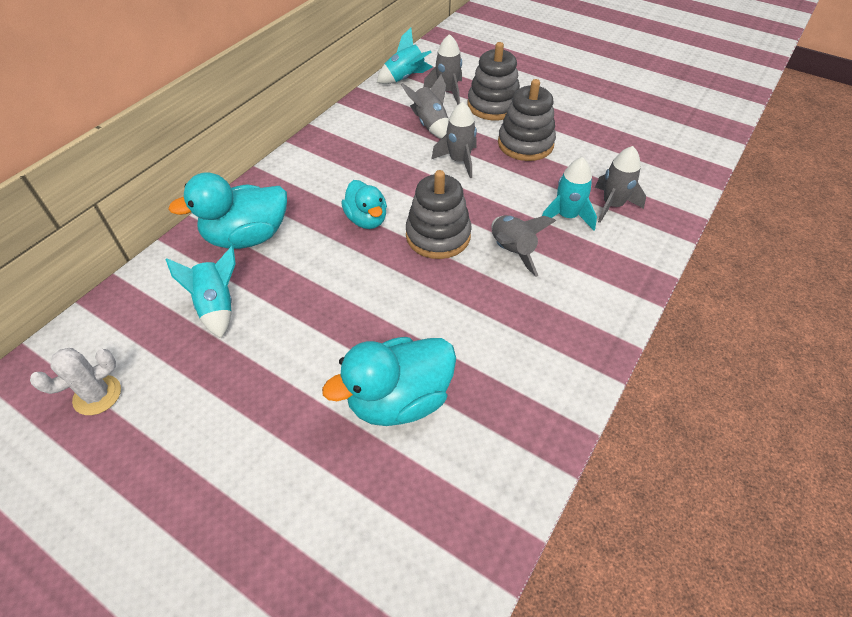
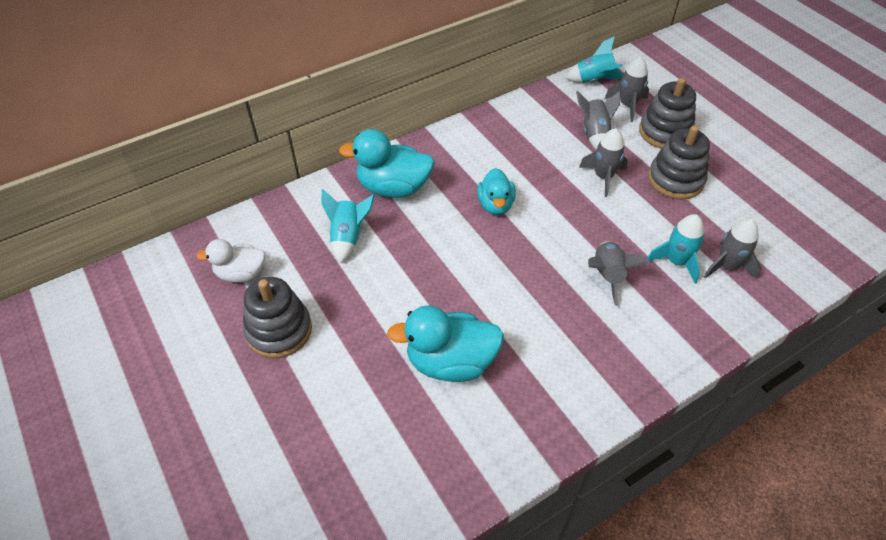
camera: 25 degrees right, 0 degrees up
(97, 395) = (241, 274): white cactus -> white duck
(438, 236) = (549, 240): grey stacking toy -> grey stacking toy (279, 330)

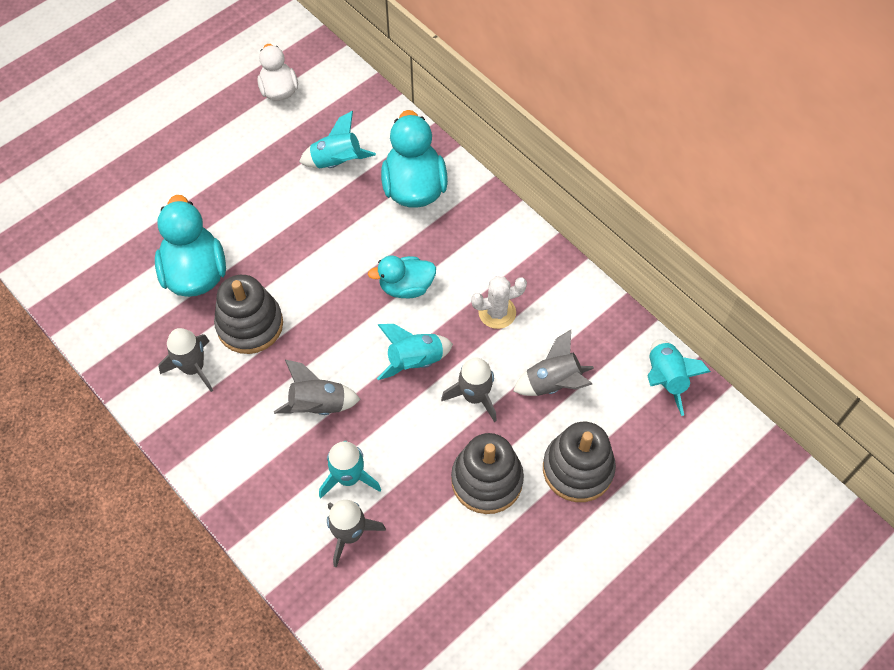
camera: 80 degrees right, 10 degrees up
(279, 330) = (218, 135): grey stacking toy -> grey stacking toy (250, 325)
(528, 154) = (497, 312): none -> white cactus
(568, 208) = (415, 361): none -> turquoise rocket
(627, 105) = (622, 422): grey rocket -> grey rocket (193, 368)

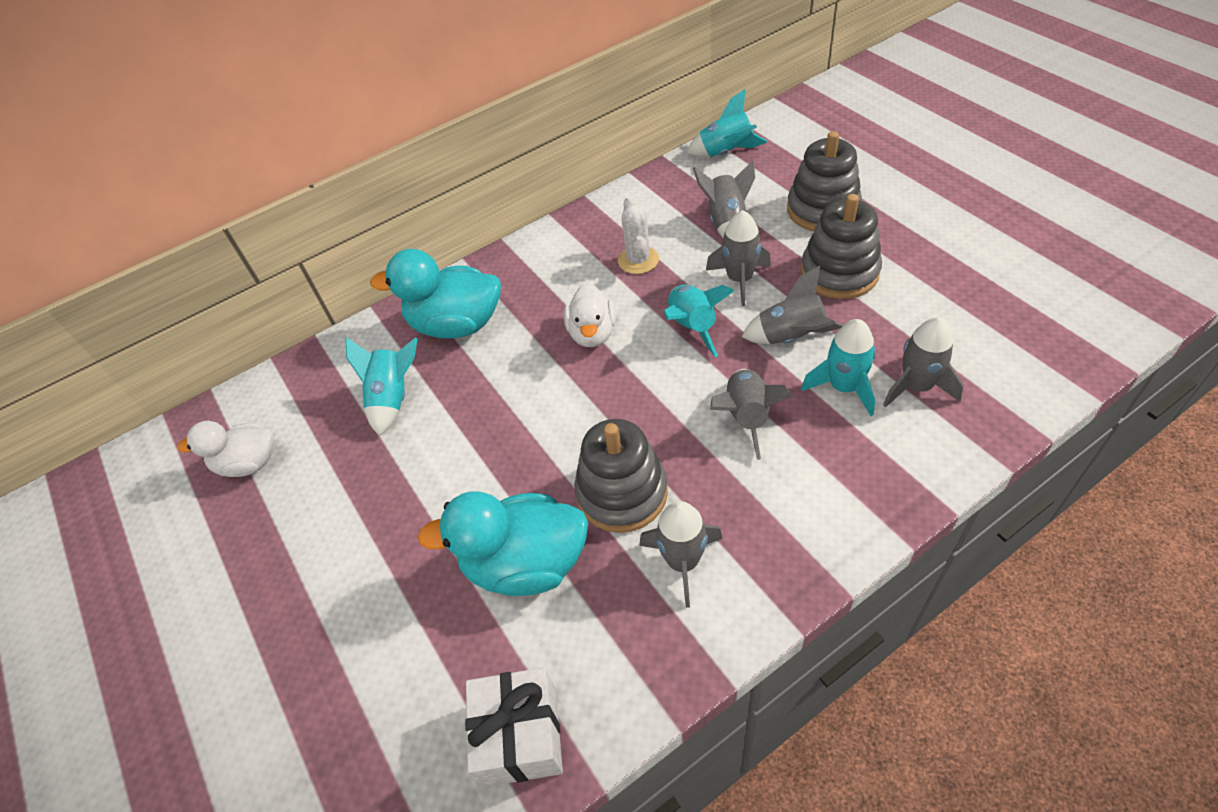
camera: 75 degrees left, 10 degrees down
(83, 289) = (520, 735): none -> white gift
(404, 438) = (791, 337): none -> grey rocket
(406, 287) = (592, 333): turquoise duck -> white duck

